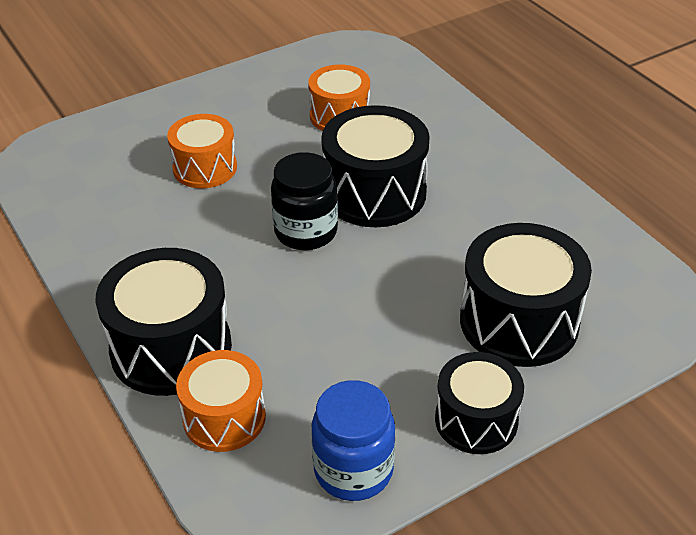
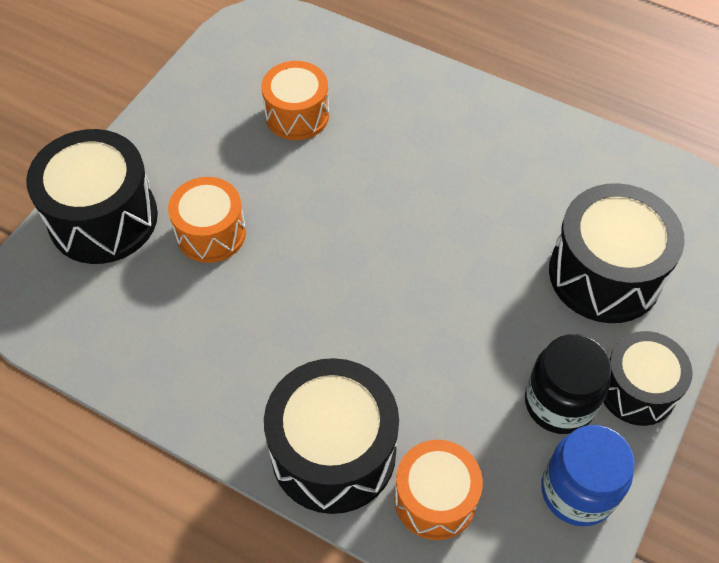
camera: 30 degrees left, 15 degrees up
(306, 232) = (361, 264): black jar -> black jar (559, 403)
(374, 193) = (392, 192): black drum -> black drum (103, 218)

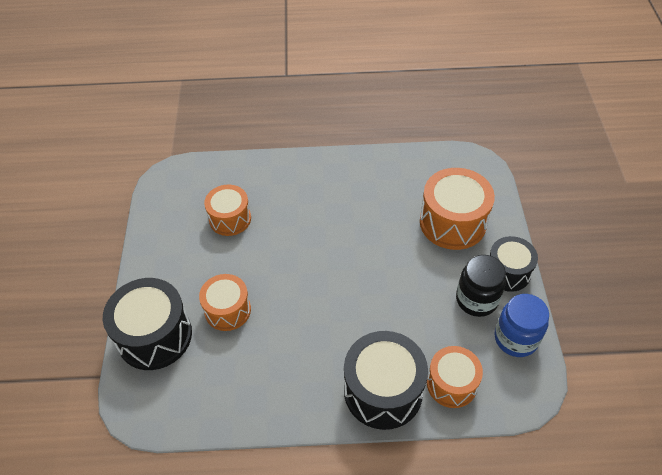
camera: 30 degrees left, 5 degrees down
(605, 274) = (452, 222): black drum -> orange drum

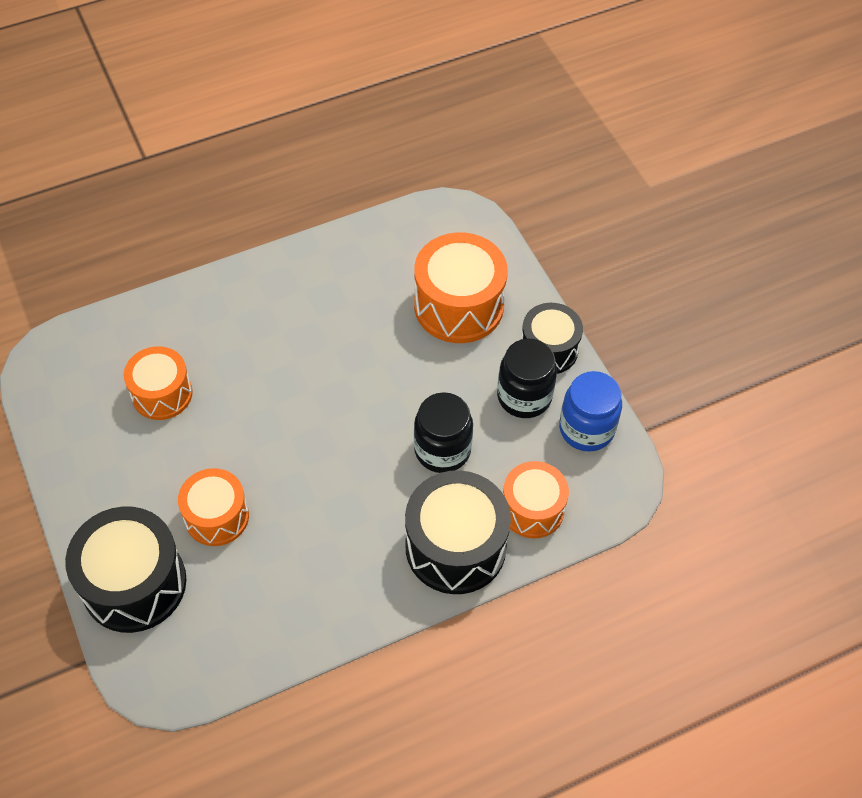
camera: 25 degrees left, 5 degrees up
(401, 317) = (442, 450): none -> black jar

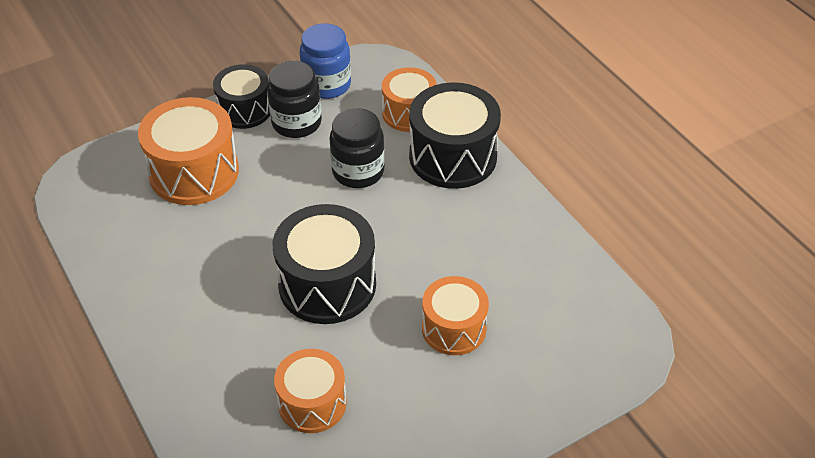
camera: 95 degrees left, 10 degrees down
(134, 583) = (539, 384): black drum -> black drum (327, 284)

